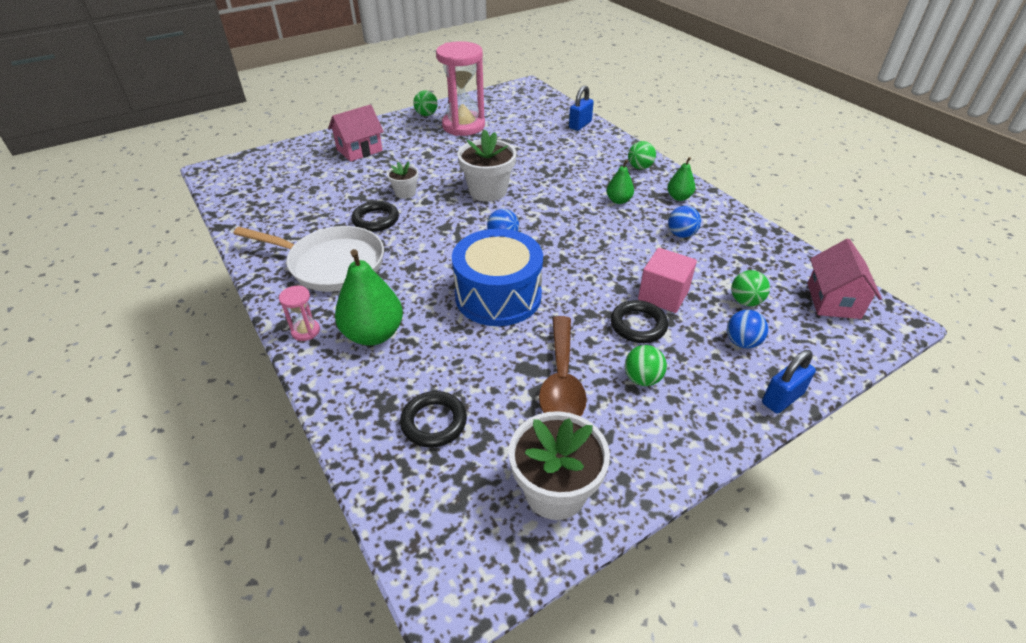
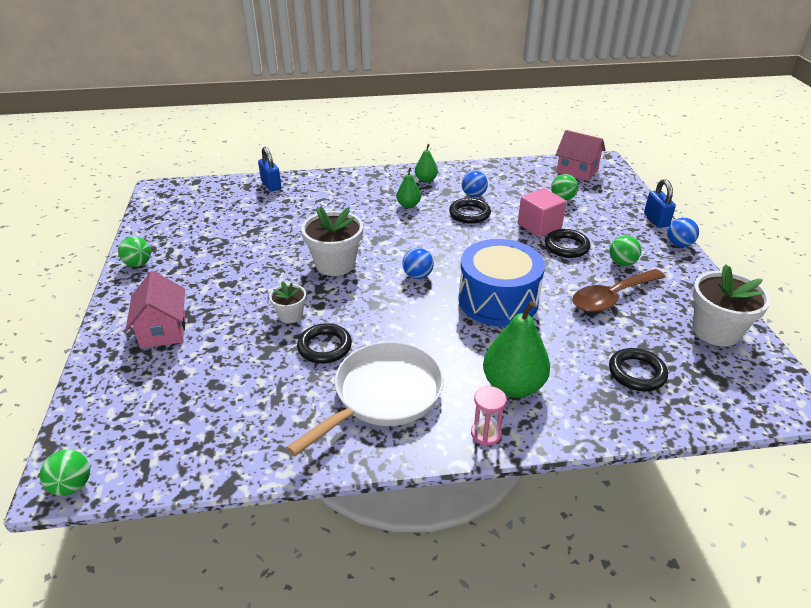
camera: 65 degrees left, 5 degrees down
(463, 126) = (195, 246): pink hourglass -> none
(561, 380) = (611, 297): brown spoon -> brown spoon turned 120 degrees clockwise
(639, 167) = (369, 181): green ball -> green ball (72, 486)
(640, 241) = (469, 214): none -> black ring
(742, 342) = (601, 214): blue ball -> blue ball (679, 244)

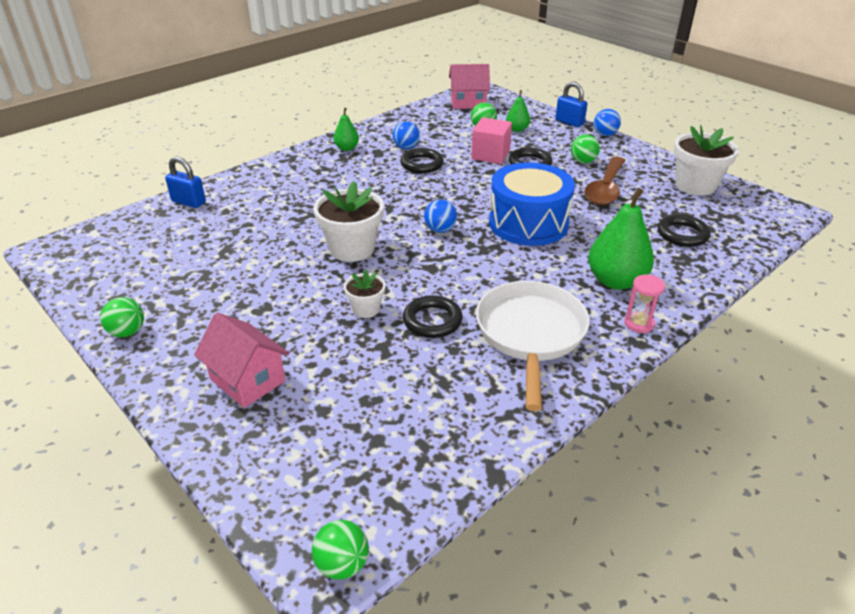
camera: 35 degrees left, 0 degrees up
(408, 205) = (357, 175): green pear -> green pear (517, 129)

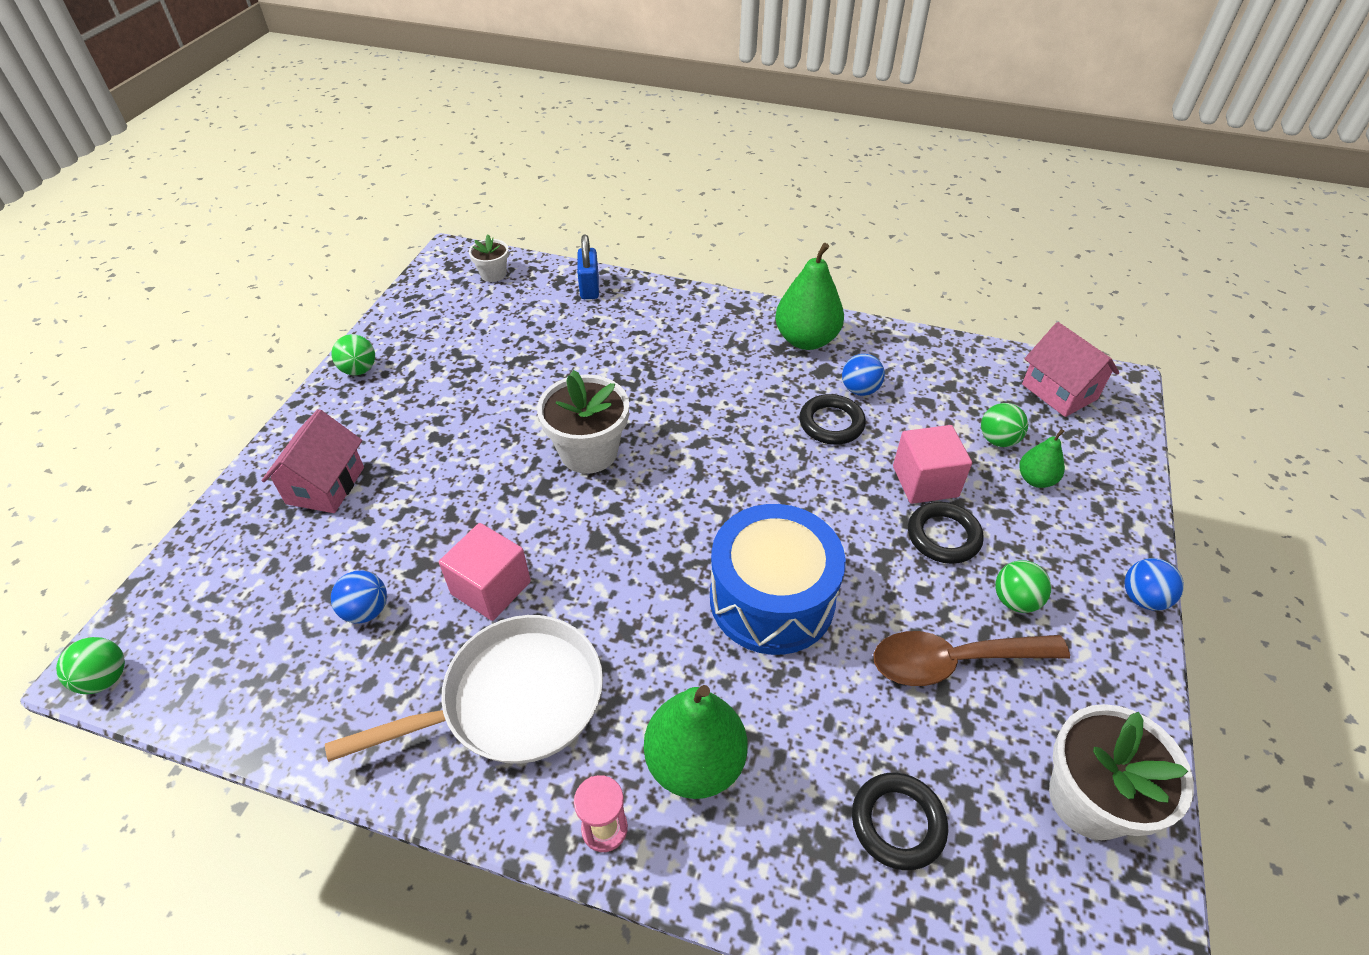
camera: 60 degrees right, 10 degrees up
(347, 148) = (806, 340): green pear -> green pear, size x1.86
(366, 309) = (481, 518): white flower pot -> white flower pot (493, 274)
(432, 320) = (491, 588): black ring -> pink cube
(440, 230) = (685, 512): blue ball -> blue ball (366, 611)
(569, 122) = (1134, 534): blue padlock -> none

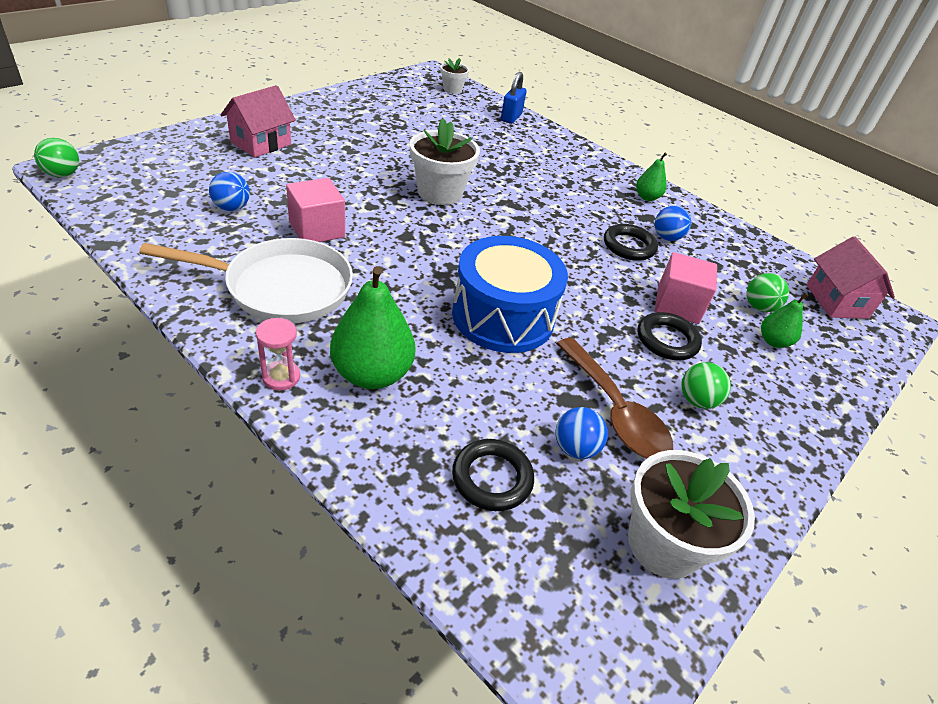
camera: 20 degrees right, 5 degrees down
(359, 370) = (329, 101): green ball -> none
(806, 340) = (647, 197): green pear -> green pear, size x0.54
(953, 661) = (615, 411): brown spoon -> brown spoon turned 135 degrees counterclockwise
(1143, 598) = (814, 449): blue ball -> blue ball (575, 448)

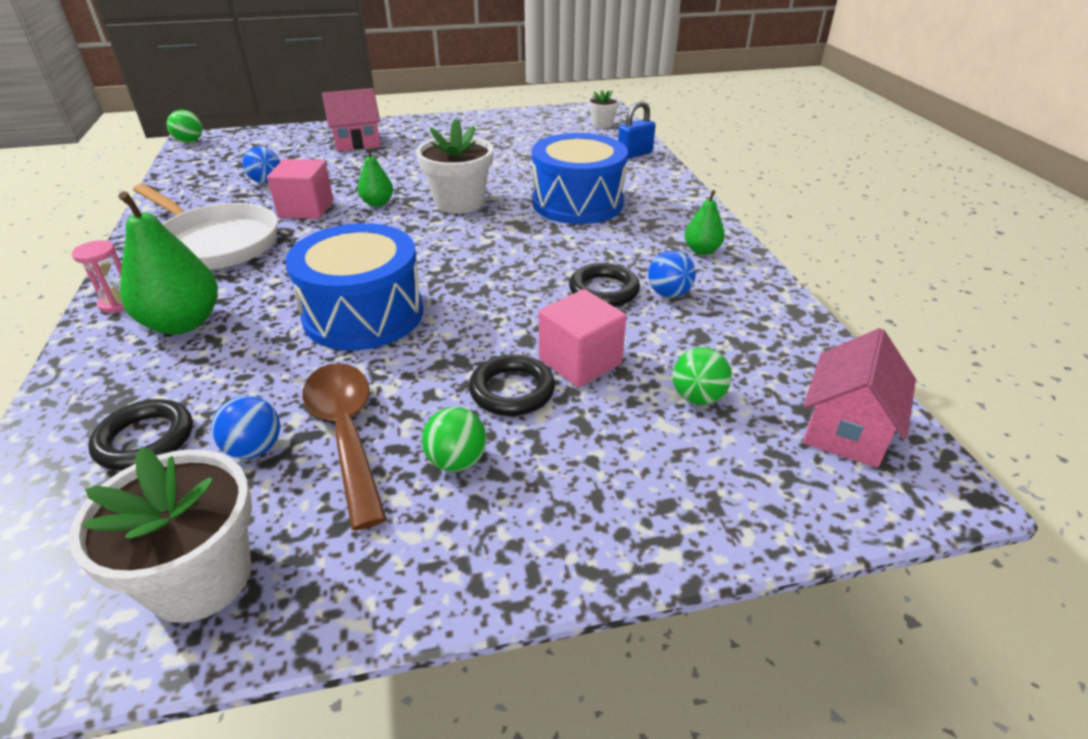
camera: 40 degrees right, 5 degrees down
(526, 173) = (577, 203): none -> blue drum
(615, 411) = (346, 433): brown spoon -> brown spoon turned 150 degrees clockwise
(773, 341) = (662, 440): green pear -> green pear (377, 203)

